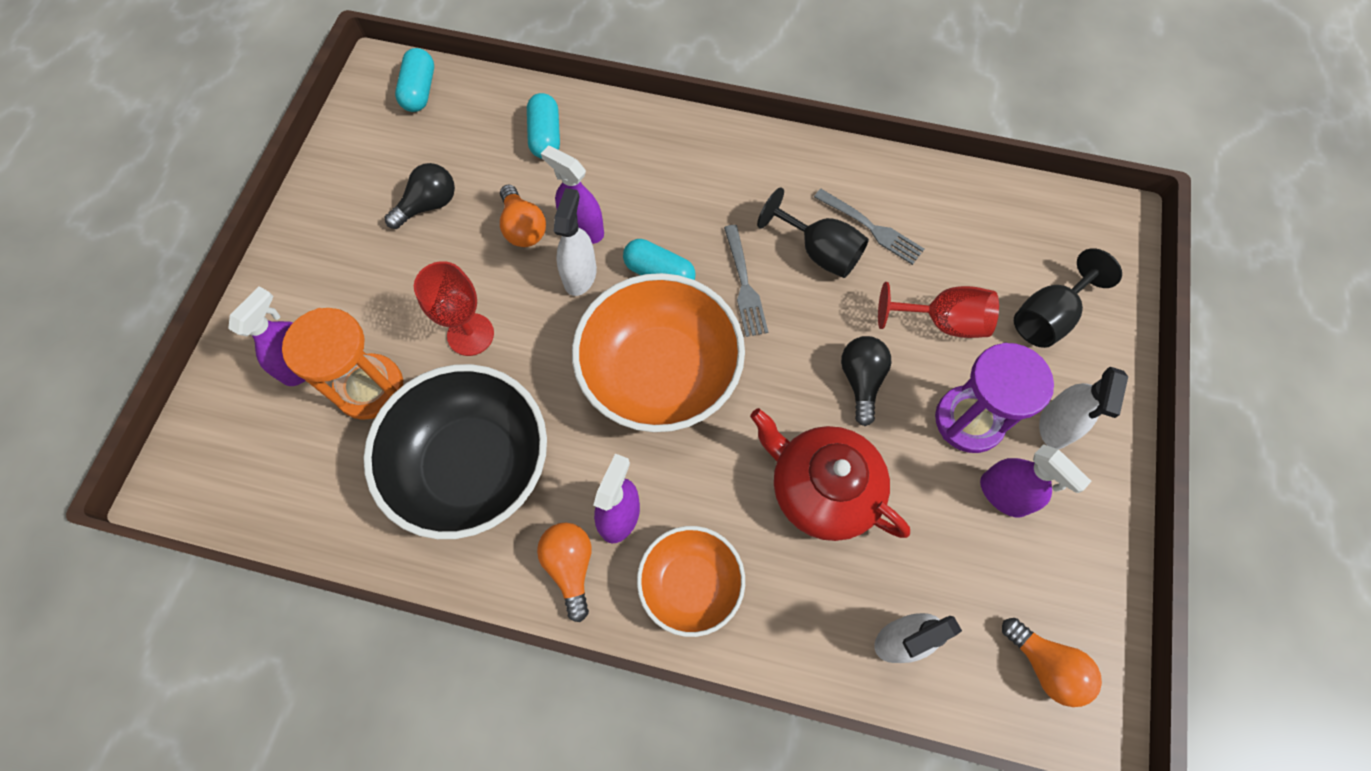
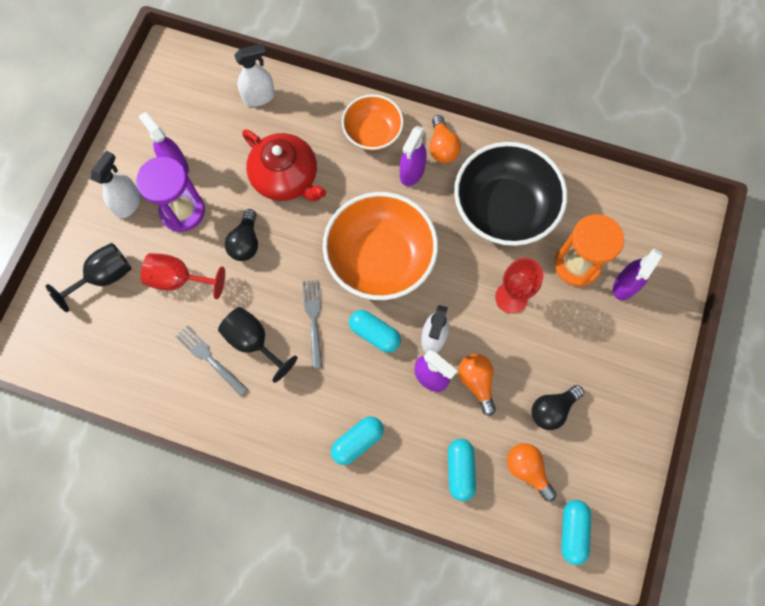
camera: 175 degrees left, 5 degrees up
(670, 155) = (357, 441): none -> turquoise capsule
(1045, 665) = (184, 79): orange light bulb -> orange light bulb (527, 469)

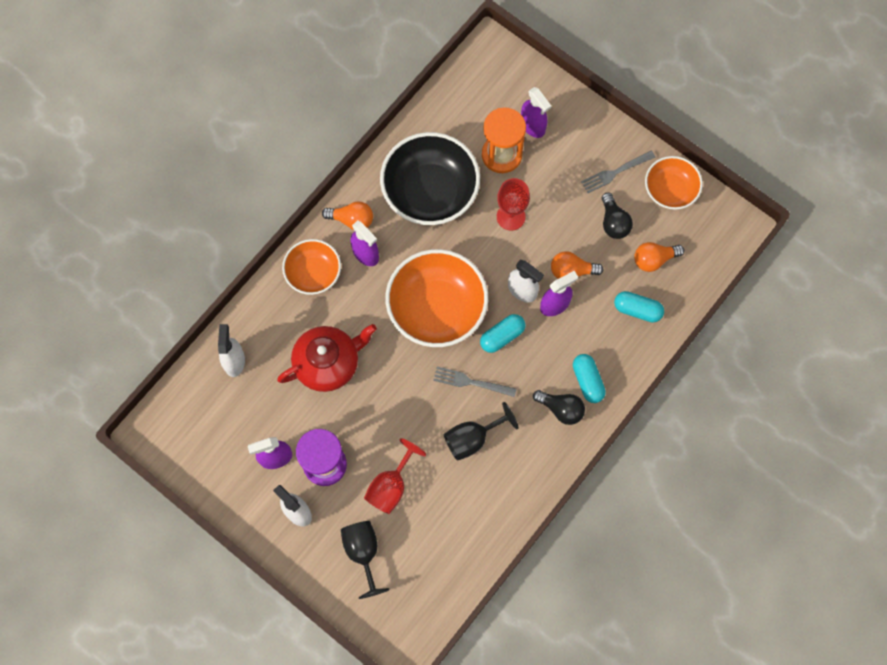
camera: 70 degrees left, 0 degrees up
(209, 358) = (474, 480): grey fork -> grey fork (615, 172)
(246, 243) = (378, 417): black light bulb -> black light bulb (561, 409)
(572, 531) = (710, 245): turquoise capsule -> none
(619, 461) = (670, 190): none -> orange bowl

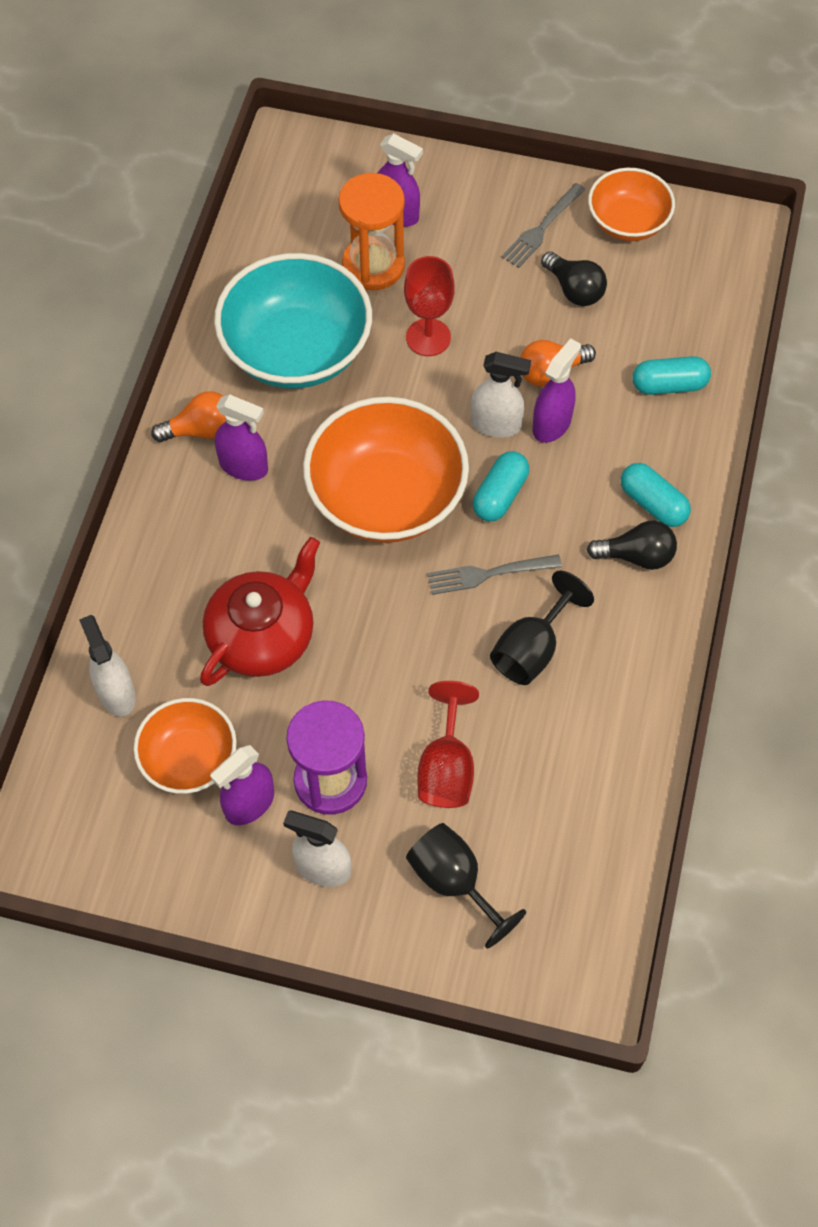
camera: 25 degrees left, 10 degrees down
(313, 273) = (179, 523): orange bowl -> orange bowl (189, 758)
(430, 192) = (296, 350): black bowl -> turquoise bowl
(654, 259) = (655, 314): orange light bulb -> none

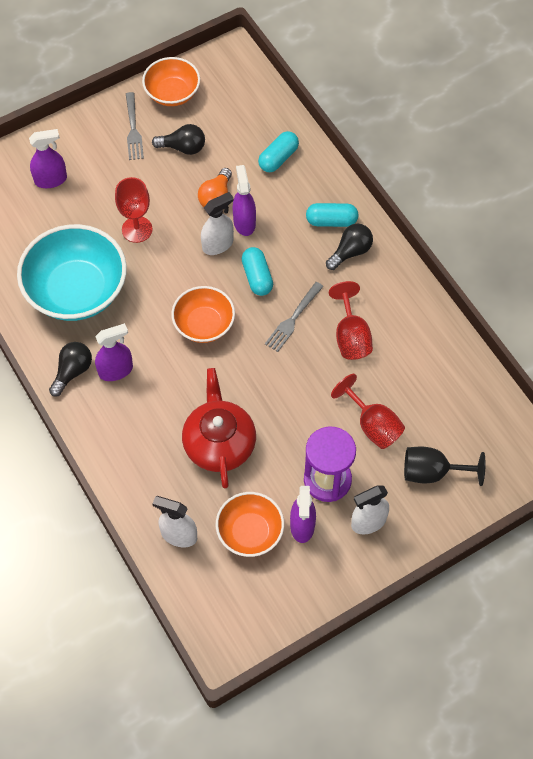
camera: 45 degrees left, 0 degrees up
(200, 430) = (72, 371): orange light bulb -> black light bulb
(373, 266) = (68, 216): orange hourglass -> none
(386, 497) = (204, 324): orange bowl -> orange bowl, size x0.58
(532, 649) = (351, 336): black goblet -> red goblet

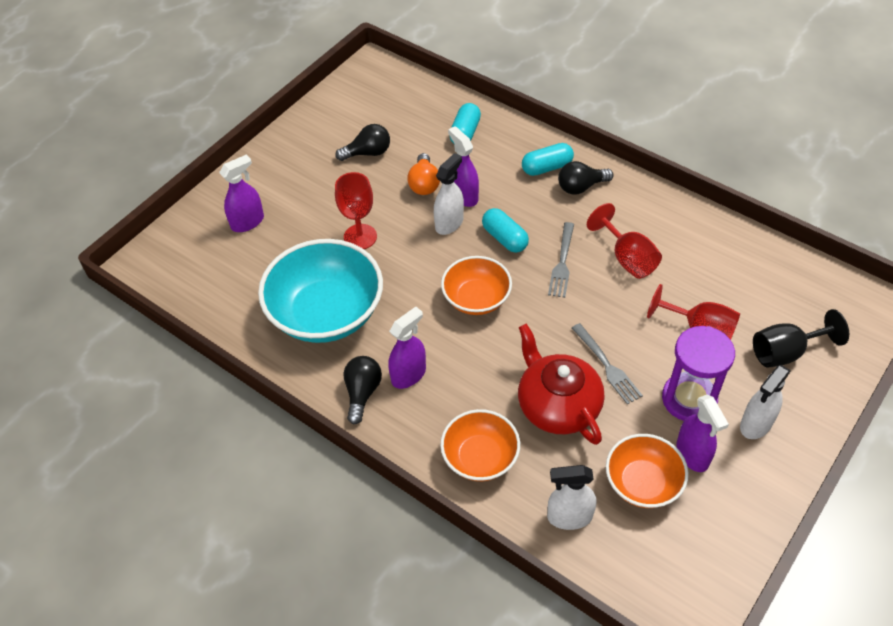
camera: 20 degrees left, 10 degrees down
(133, 129) = (310, 153): grey fork -> grey fork (607, 366)
(172, 93) = (332, 112): orange bowl -> orange bowl (480, 457)
(350, 252) = (581, 187): black light bulb -> black light bulb turned 135 degrees counterclockwise

